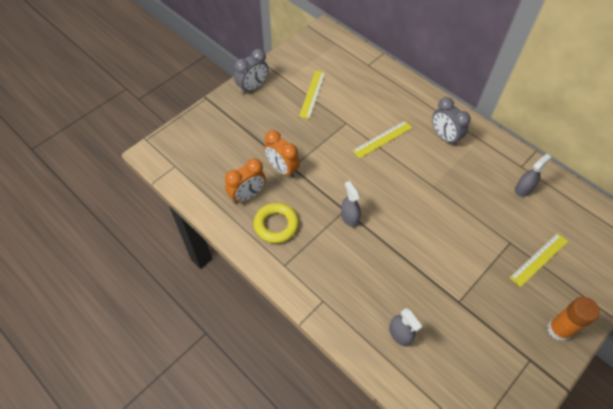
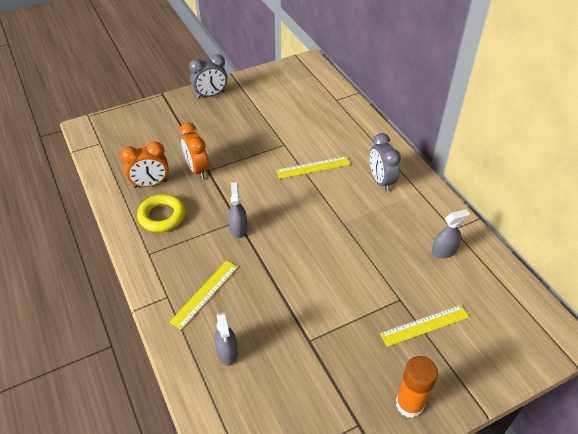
camera: 20 degrees right, 10 degrees down
(312, 94) = (265, 112): yellow ruler -> yellow ruler (204, 293)

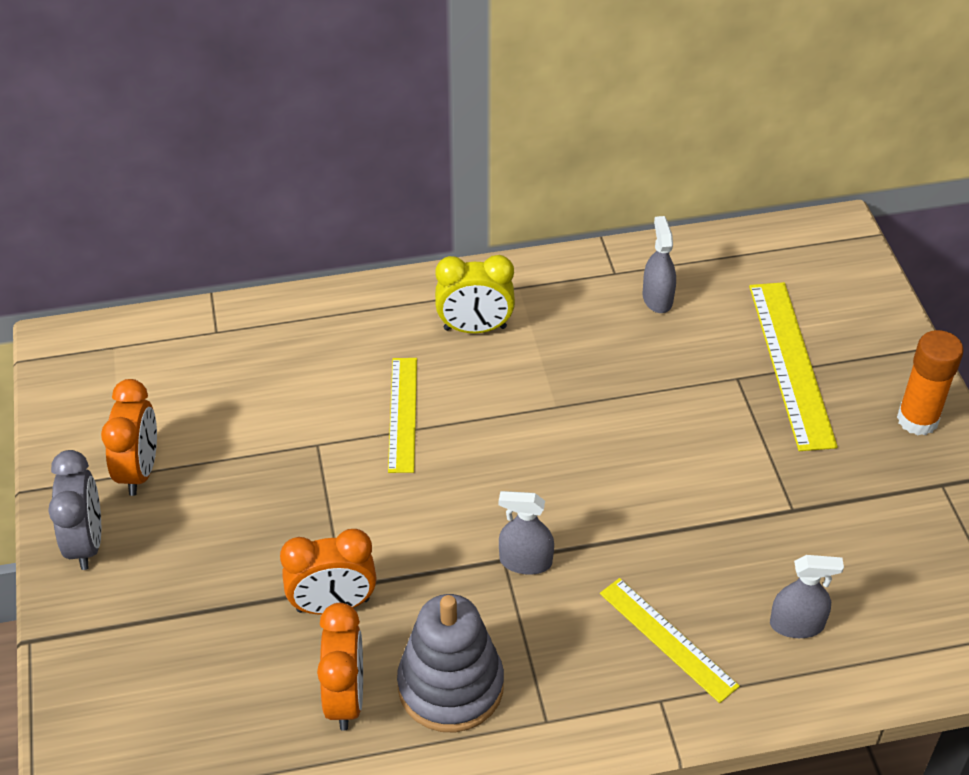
camera: 75 degrees left, 0 degrees up
(162, 216) = (450, 686): yellow ring -> grey stacking toy
(251, 98) = (139, 470): none -> orange clock
(381, 181) = (475, 328): grey clock -> yellow clock
(425, 325) = (791, 363): yellow ruler -> yellow ruler, size x1.54

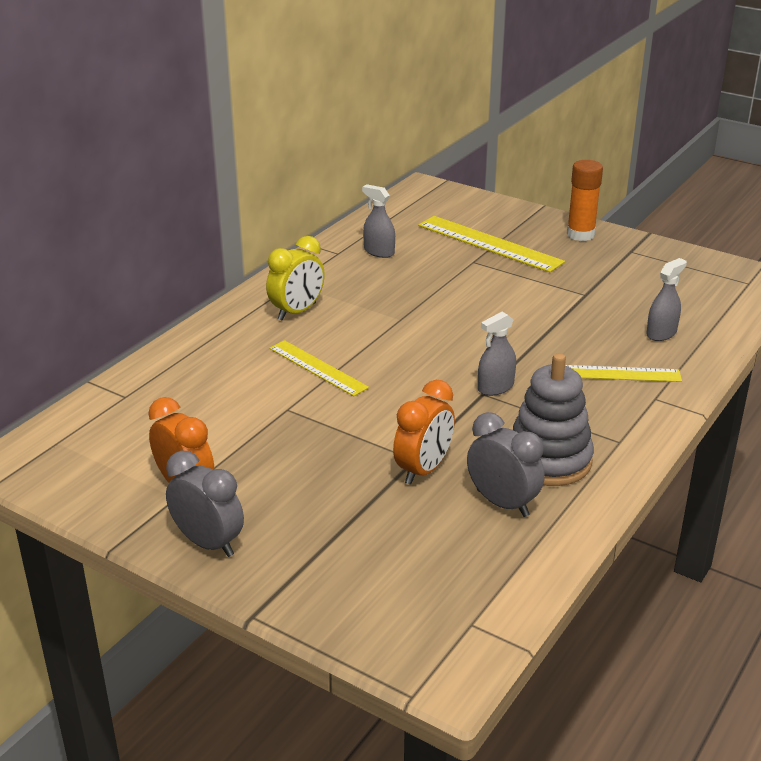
camera: 45 degrees left, 15 degrees down
(345, 698) = (502, 503): orange clock -> grey clock

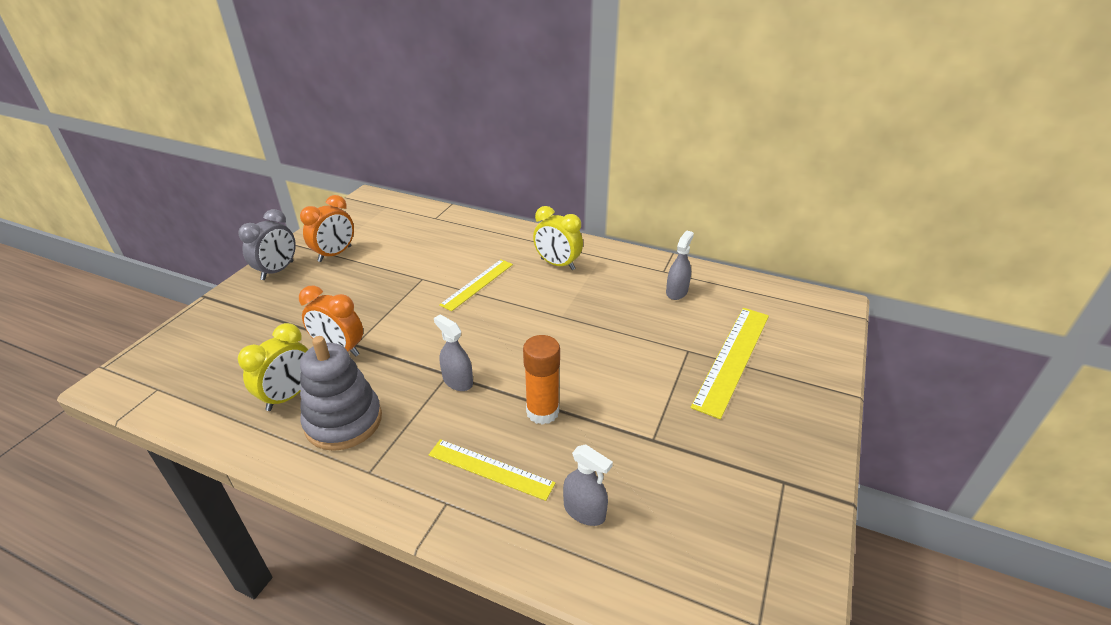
camera: 80 degrees right, 5 degrees up
(502, 503) = (289, 396): grey clock -> yellow clock
(580, 234) = (799, 431): orange glue stick -> orange glue stick (542, 412)
(617, 374) = (490, 469): yellow ruler -> yellow ruler turned 60 degrees counterclockwise

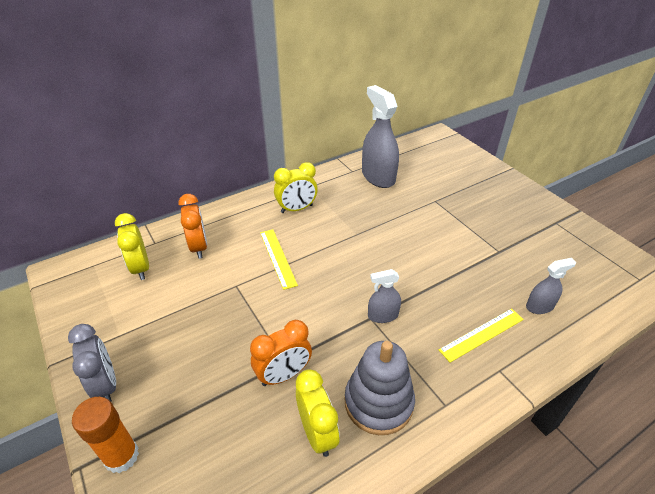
camera: 55 degrees left, 5 degrees up
(335, 254) = (130, 329): orange clock -> orange clock (199, 247)
(401, 226) = (141, 268): none -> yellow clock
(542, 412) = (445, 286): orange glue stick -> orange glue stick (121, 456)
(676, 292) = (378, 177): grey spray bottle -> grey spray bottle, size x1.91
(732, 358) = (455, 189): yellow ruler -> none

